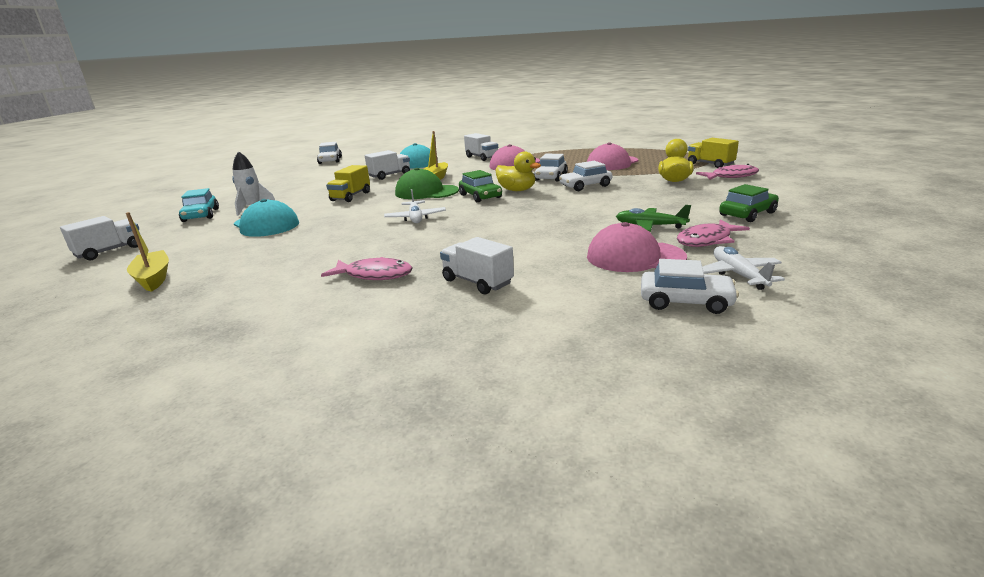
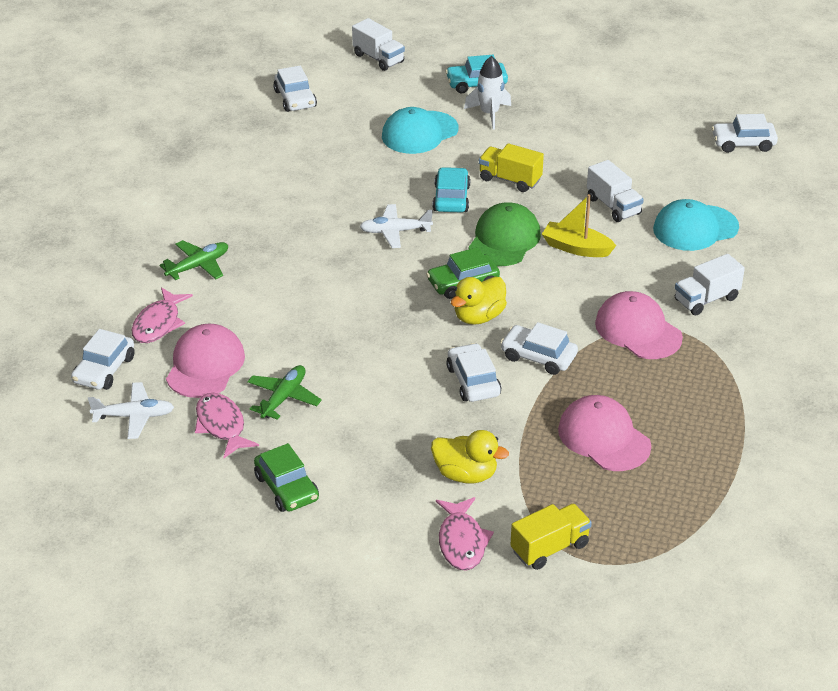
camera: 95 degrees right, 15 degrees up
(153, 278) = (295, 99): yellow boat -> white car
(371, 208) = (451, 198): none -> turquoise car
(374, 275) = (242, 211): pink fish -> pink fish (158, 323)
(477, 282) = (198, 266): white truck -> green plane

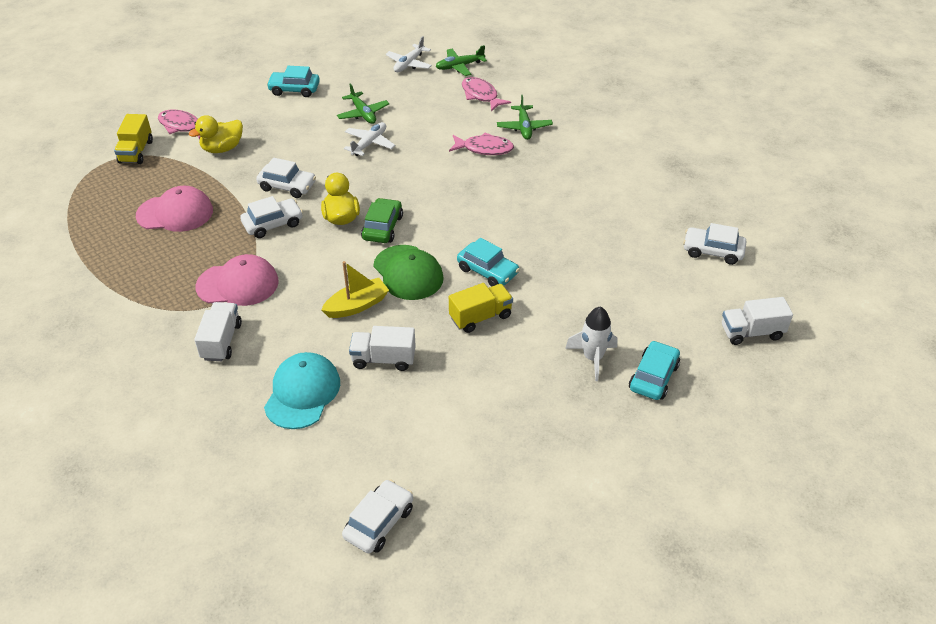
camera: 125 degrees right, 5 degrees up
(104, 370) = (459, 66): white car -> green plane
(205, 365) = (423, 98): pink cap -> none
(222, 425) = (367, 87): pink fish -> pink fish (484, 149)
(287, 488) = (294, 89): green car -> turquoise car
(395, 232) = (475, 223): white plane -> white plane (369, 143)
(419, 133) = (598, 298): turquoise cap -> none

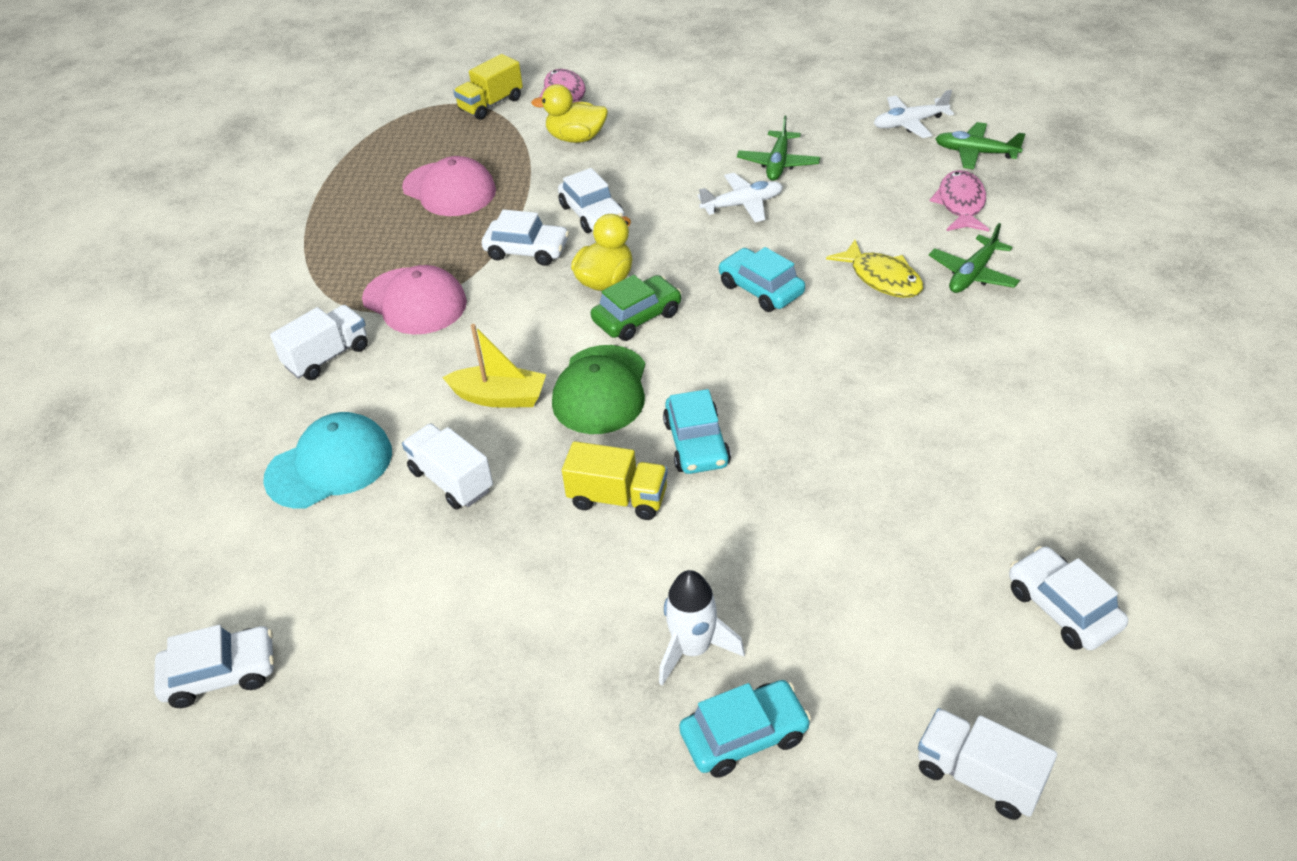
camera: 45 degrees right, 0 degrees up
(294, 89) = (731, 101): turquoise car -> turquoise car (761, 289)
(484, 149) = (882, 278): pink fish -> yellow fish

